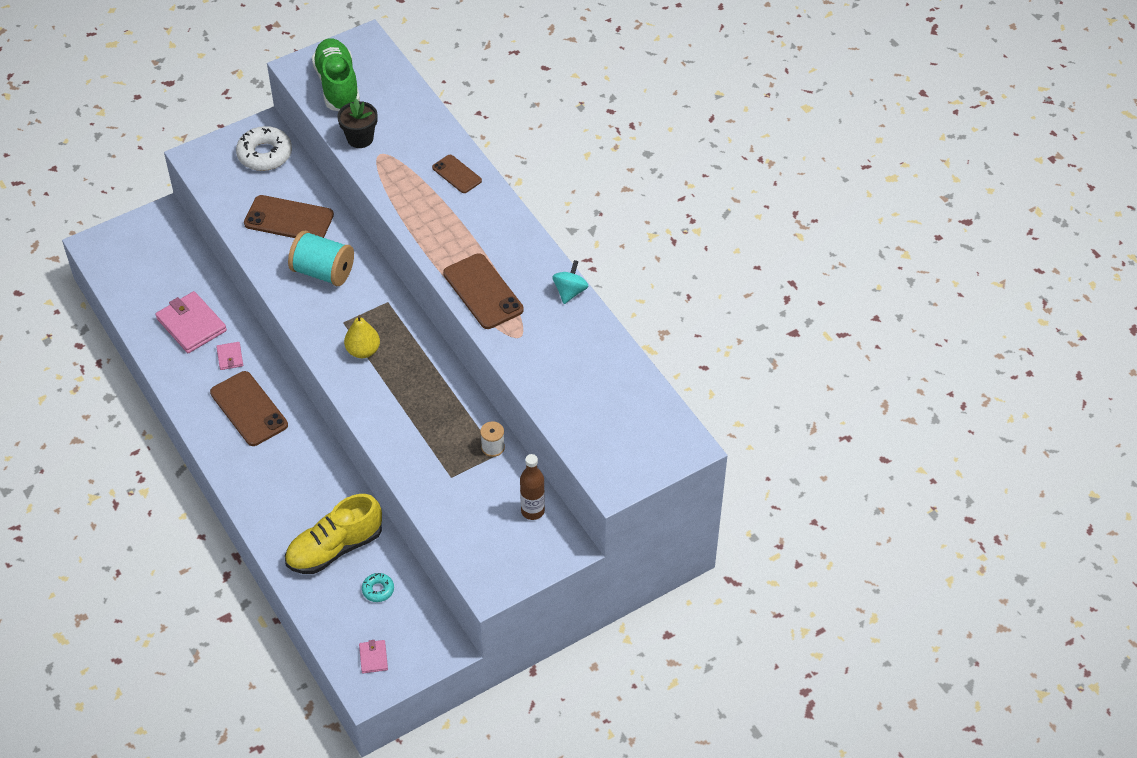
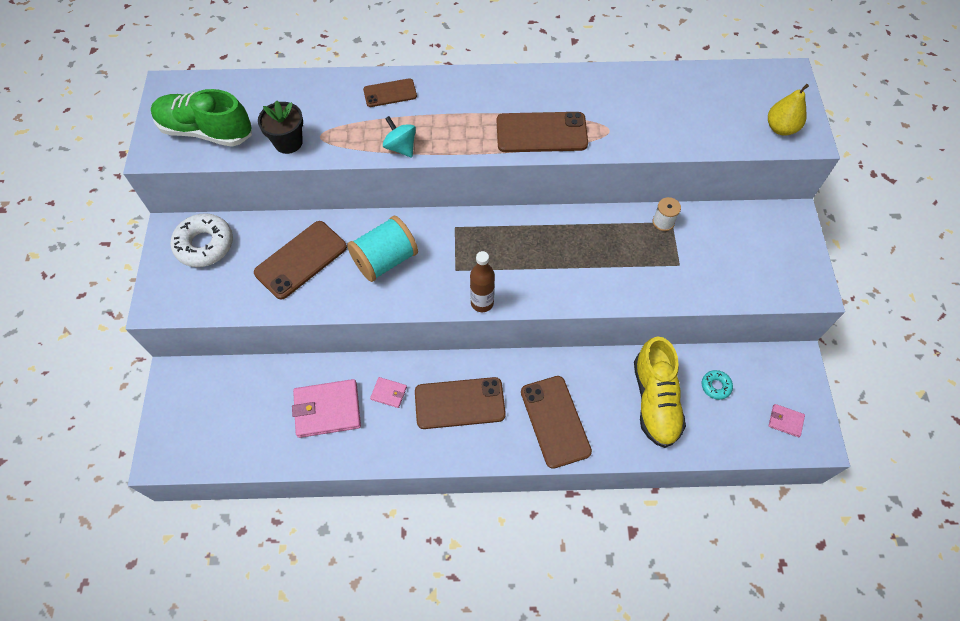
camera: 60 degrees left, 10 degrees up
(271, 483) = (555, 421): none -> brown phone
(363, 351) = (499, 269): yellow pear -> yellow pear (781, 128)
(532, 511) = (745, 224): brown bottle -> brown bottle (482, 303)
(570, 292) = (580, 77): turquoise spinning top -> turquoise spinning top (401, 147)

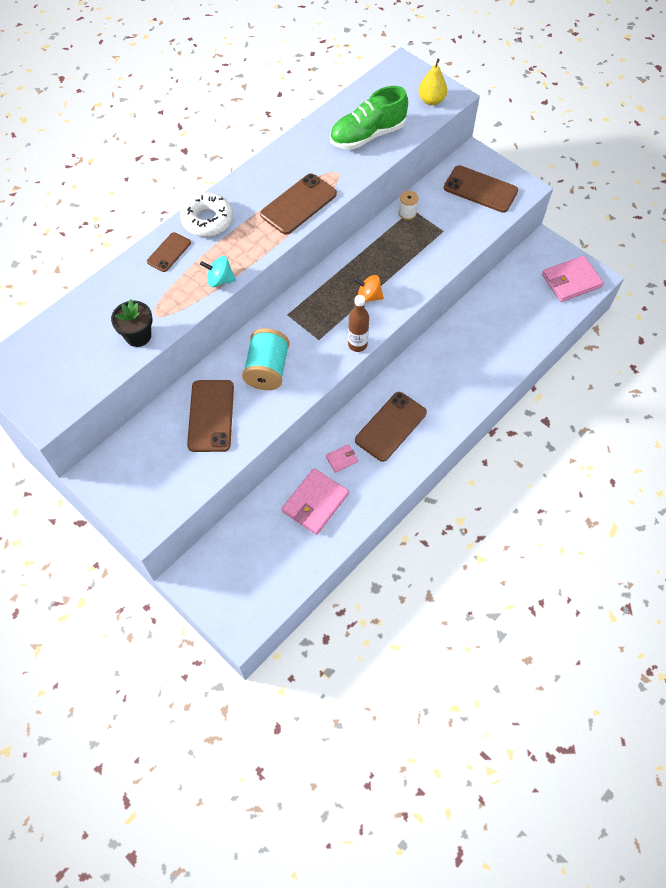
camera: 45 degrees left, 0 degrees up
(204, 245) = (130, 463): white donut -> white donut (207, 220)
(206, 131) = (67, 375): green shoe -> green shoe (367, 135)
(540, 268) = (368, 296): none -> orange spinning top
(555, 421) = (455, 387): brown phone -> brown phone (480, 189)
(655, 400) = (495, 328): yellow shoe -> none
(715, 386) = (518, 293): turquoise donut -> none
(785, 421) = (571, 281): pink wallet -> pink wallet, size x2.04

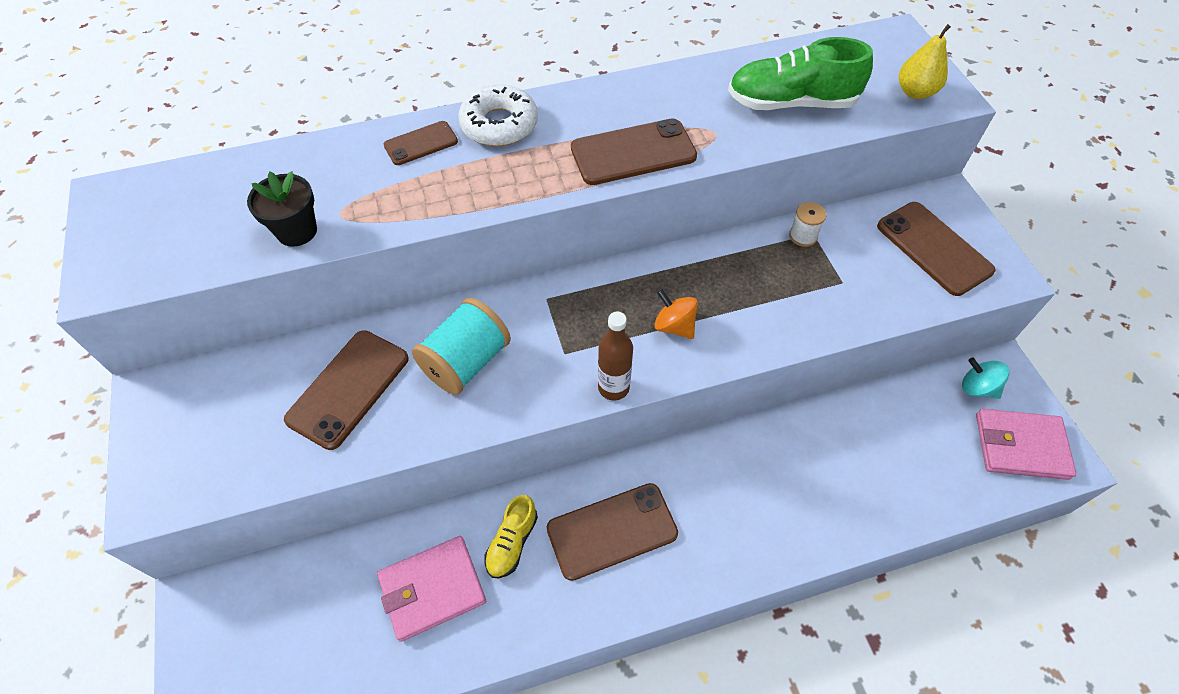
camera: 30 degrees right, 5 degrees down
(220, 280) = (455, 206): turquoise spinning top -> turquoise spinning top (977, 388)
(341, 459) = (512, 542): pink wallet -> yellow shoe

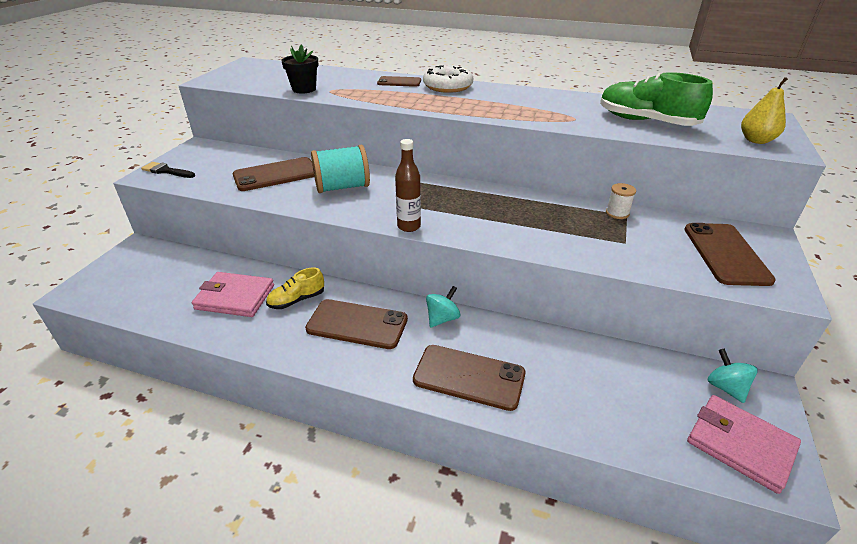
camera: 35 degrees right, 20 degrees down
(165, 476) = (166, 171): none -> black brush
(633, 152) = (511, 112): brown phone -> brown phone (469, 377)
(674, 326) = (478, 217): orange spinning top -> none
(690, 463) = (442, 318): none -> turquoise spinning top

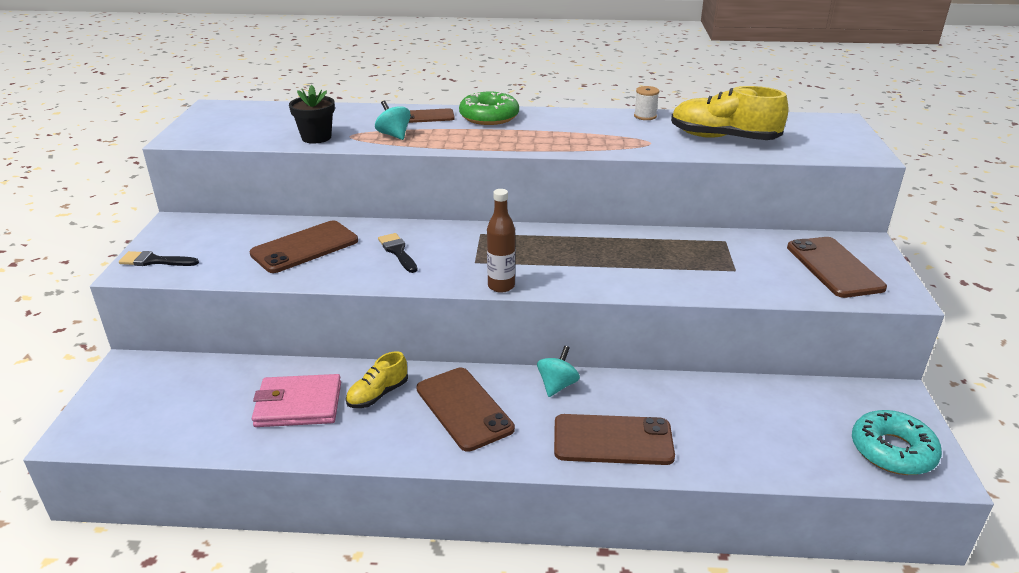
camera: 15 degrees left, 5 degrees down
(342, 187) = (398, 251): turquoise spool -> black brush
(357, 324) = (464, 408): brown phone -> brown phone turned 60 degrees clockwise
(448, 86) = (489, 117): white donut -> green donut
(617, 213) = (715, 240): white spool -> white spool (645, 116)
(646, 121) = (723, 138): green shoe -> yellow shoe
(725, 387) = (864, 402): turquoise spinning top -> turquoise spinning top (394, 135)
(740, 444) = (892, 451): pink wallet -> turquoise donut
(756, 140) = (836, 148): yellow pear -> none

